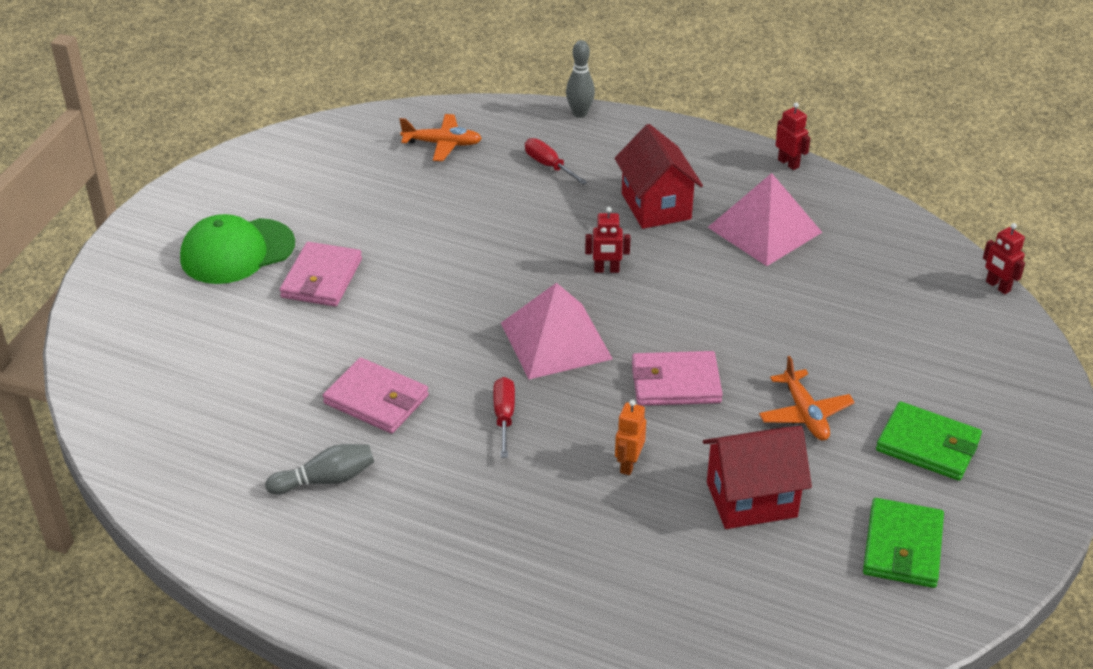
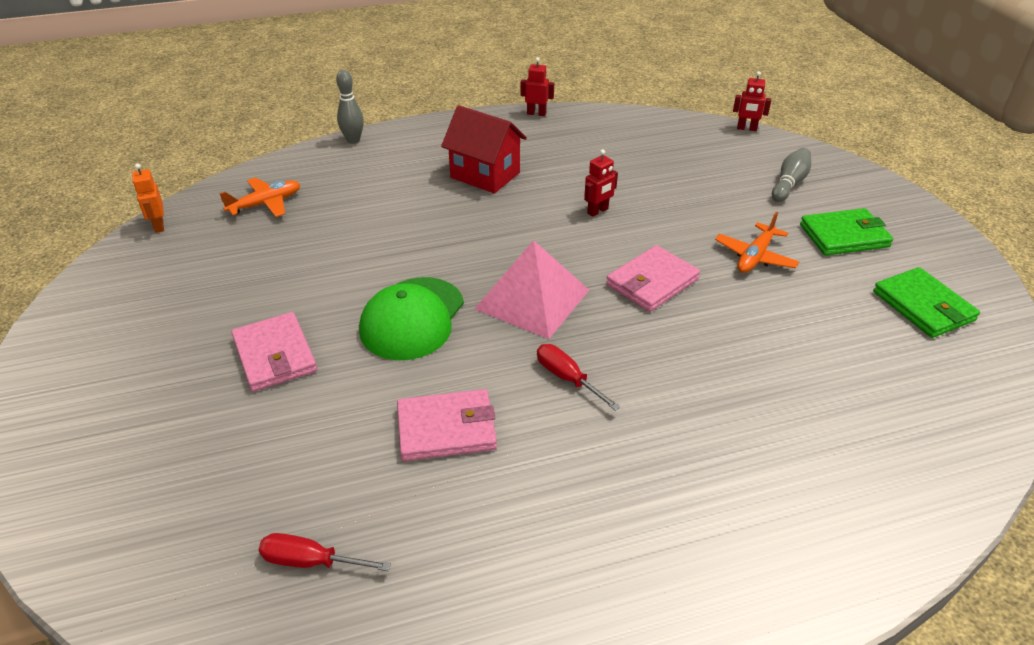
camera: 40 degrees left, 0 degrees up
(237, 251) = (160, 375): green cap -> green cap (412, 318)
(325, 480) = (486, 530): grey bowling pin -> grey bowling pin (789, 183)
(549, 165) = (372, 183): red screwdriver -> red screwdriver (311, 561)
(606, 270) = (505, 232): red robot -> red robot (598, 211)
(628, 464) = (699, 358): orange robot -> orange robot (159, 226)
(751, 499) = (804, 332): red house -> none
(764, 230) = (575, 157): pink pyramid -> none
(804, 414) = (755, 256): orange plane -> orange plane turned 90 degrees clockwise

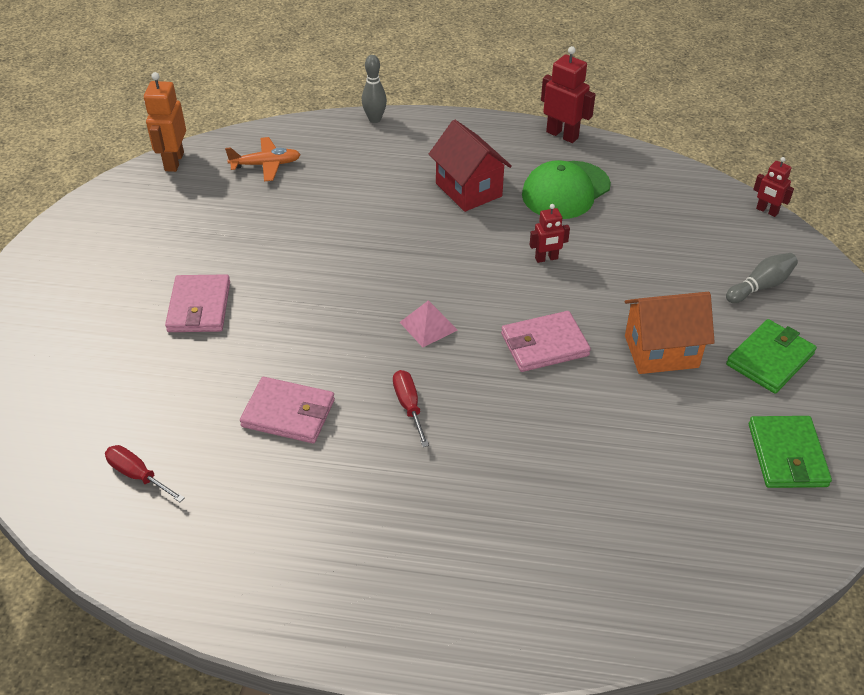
camera: 25 degrees right, 5 degrees up
(159, 226) = (174, 161): orange robot -> orange robot, size x1.62
(412, 318) = (320, 310): green cap -> green cap (565, 190)
(532, 299) = (428, 326): pink pyramid -> pink pyramid, size x0.54
(536, 113) = (562, 135): red robot -> red robot, size x1.62
(755, 256) = (661, 351): orange plane -> orange house
(844, 236) = (770, 359): green wallet -> green wallet turned 60 degrees counterclockwise

